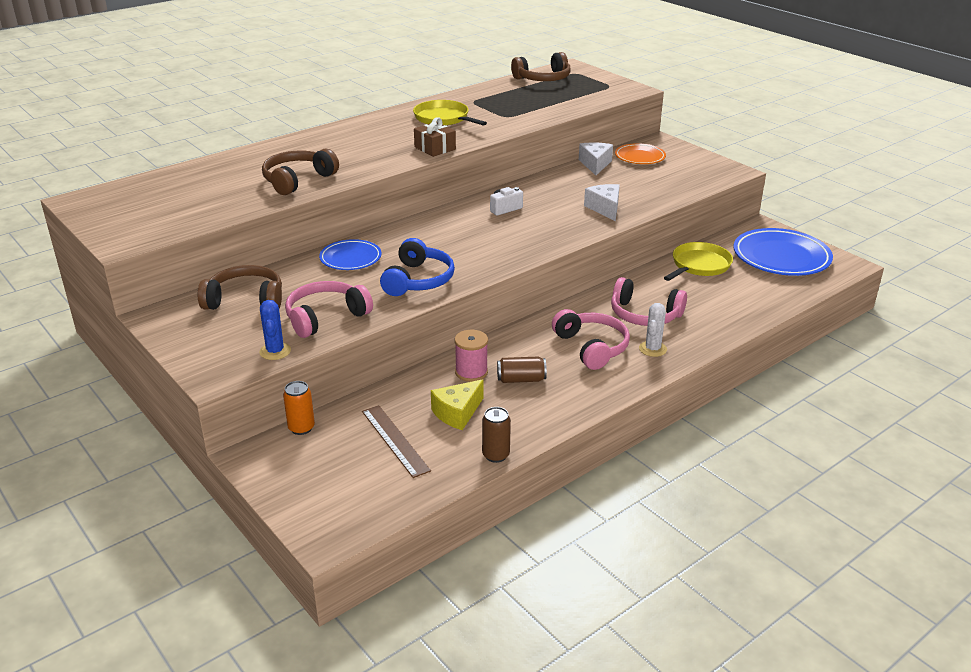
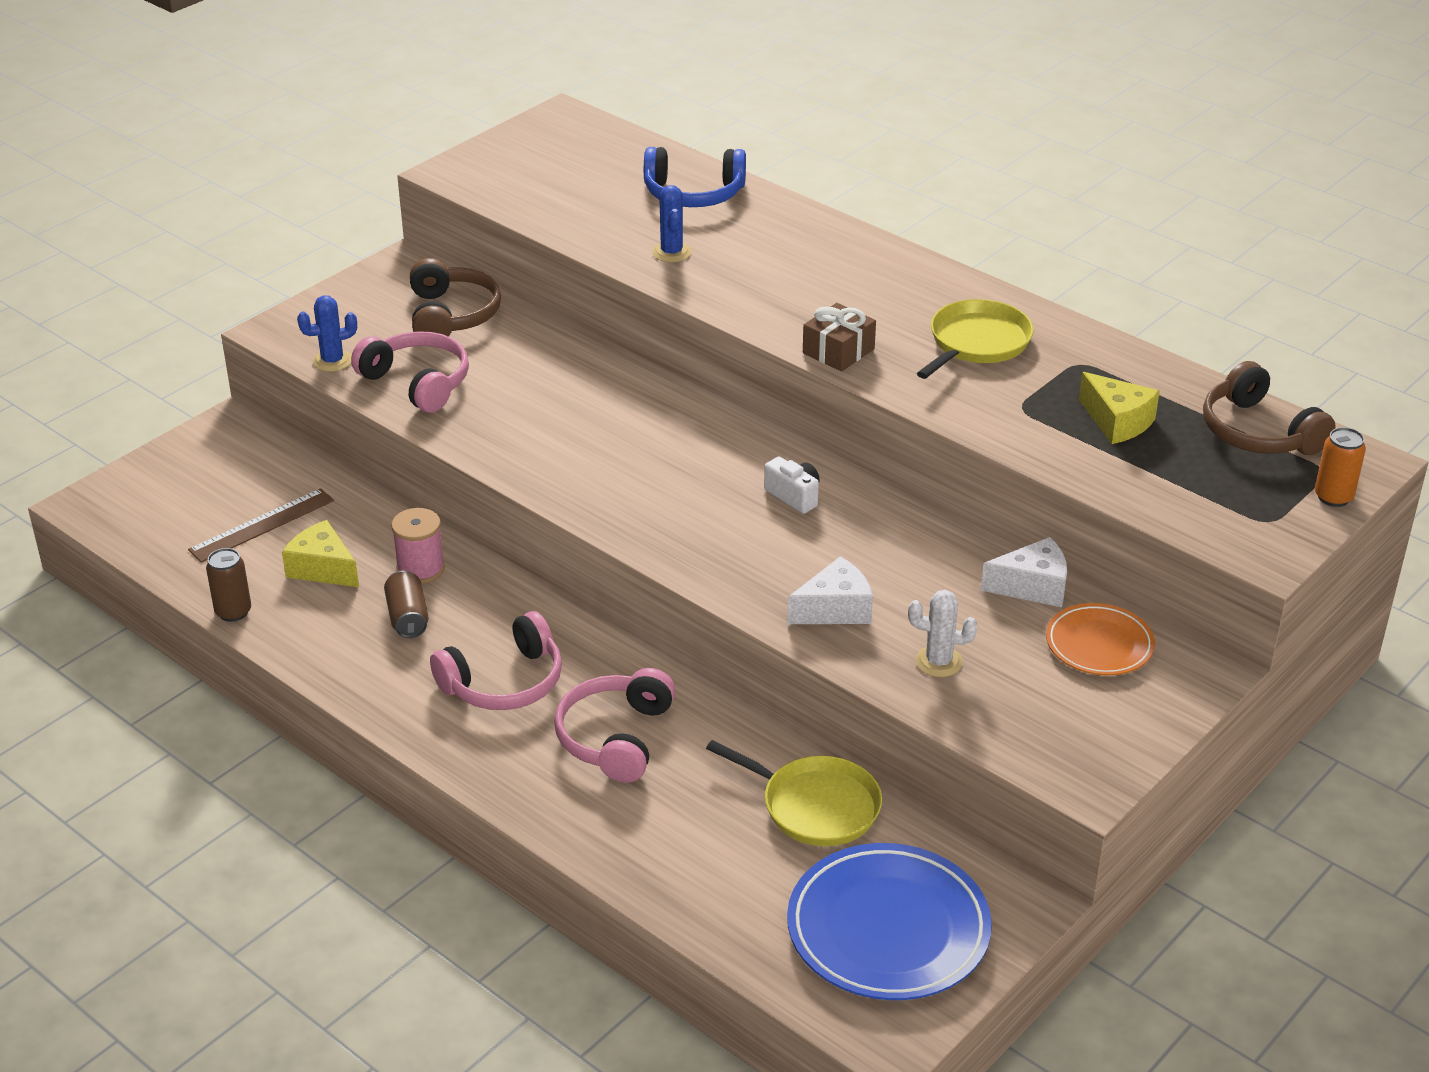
camera: 80 degrees right, 5 degrees up
(298, 180) = (671, 252): brown headphones -> blue cactus
(301, 428) = (284, 450): orange can -> orange can (1333, 497)
(350, 258) = (583, 374): blue plate -> none
(418, 280) = (530, 442): blue headphones -> blue headphones (694, 194)
(525, 100) = (1117, 422): none -> yellow cheese
(652, 349) = (510, 750): white cactus -> white cactus (938, 662)

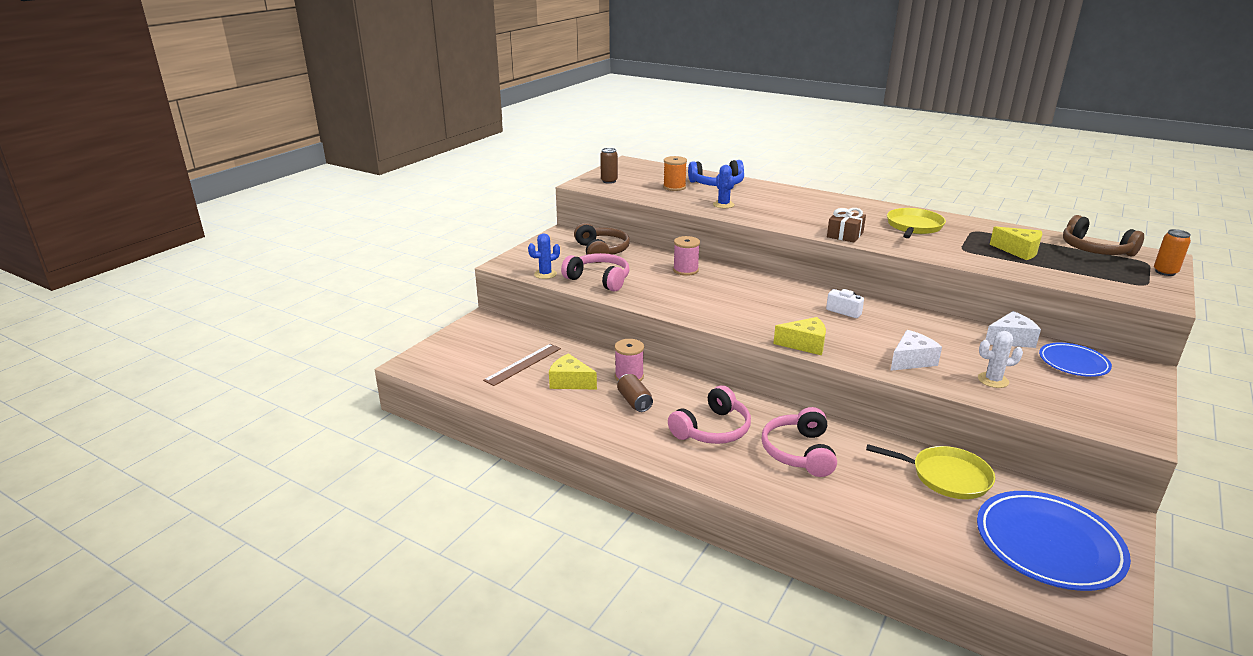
camera: 10 degrees left, 10 degrees down
(233, 612) = (525, 409): brown can -> brown can (609, 181)
(575, 376) = (685, 270): none -> pink spool
(610, 196) = (674, 187): none -> orange spool
(683, 558) = (805, 344): none -> yellow cheese
(1099, 644) = (1073, 363): orange plate -> blue plate

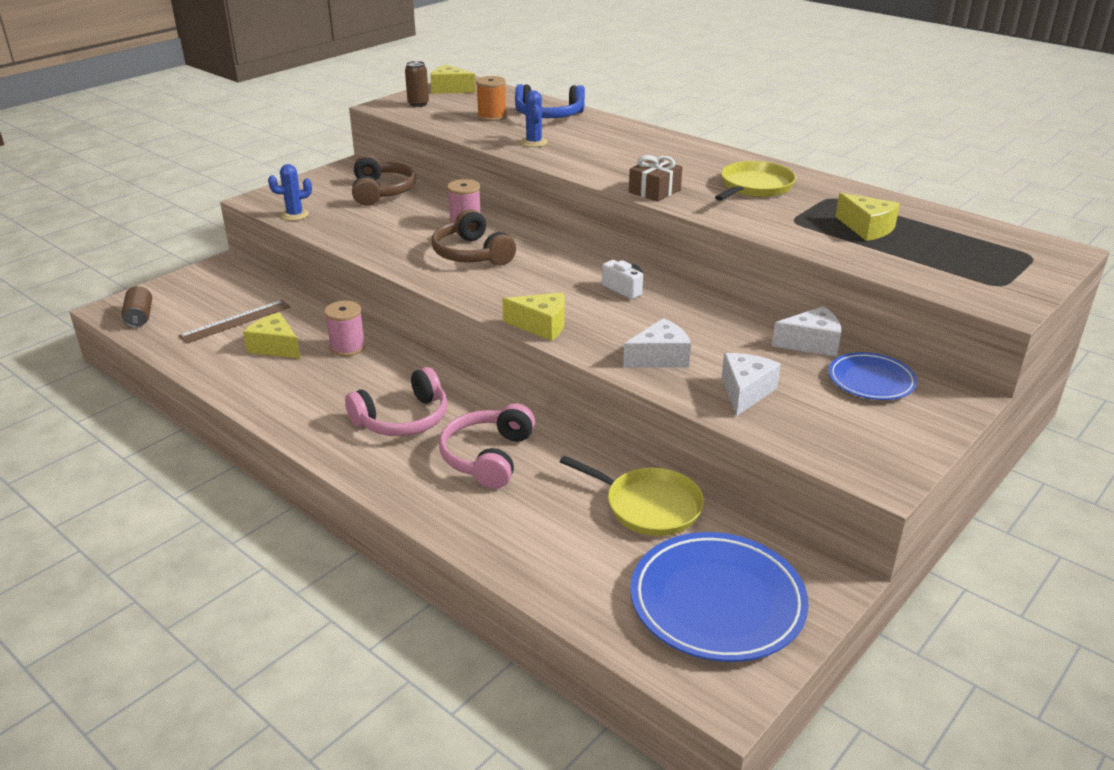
camera: 10 degrees right, 5 degrees up
(599, 279) = (353, 226): pink headphones -> none
(624, 169) = (450, 89): none -> yellow cheese
(634, 402) = (334, 377): brown can -> brown can (139, 317)
(993, 380) = (745, 392): white cactus -> white cheese
(1095, 250) = (974, 234): brown headphones -> brown headphones (472, 254)
(1165, 272) = (1045, 271): orange can -> none

